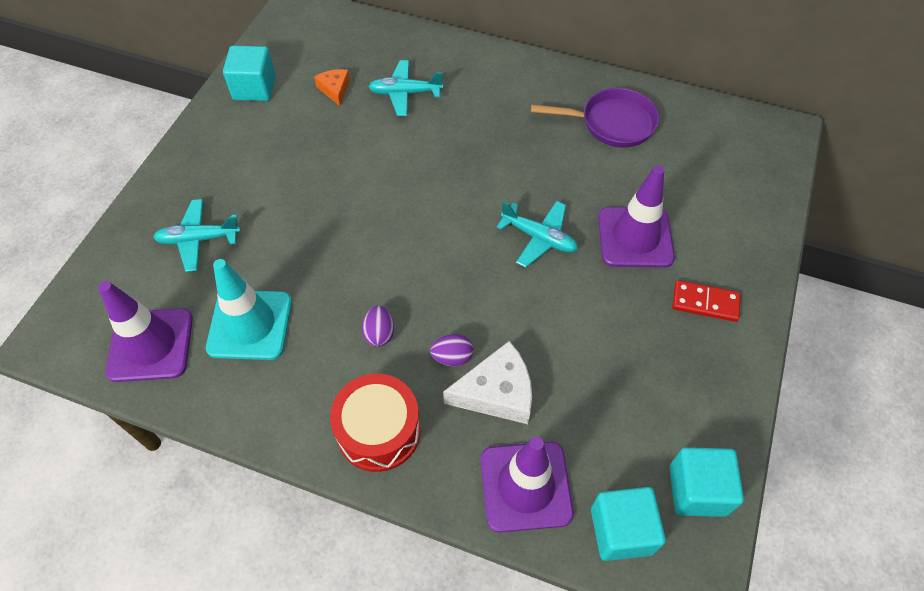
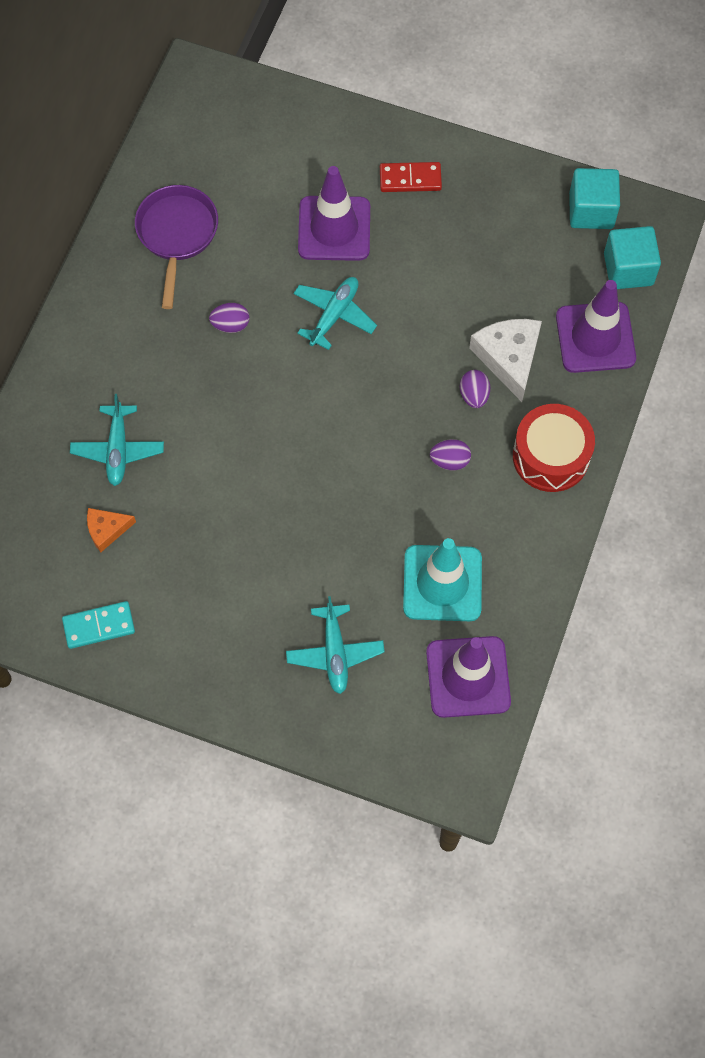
camera: 90 degrees left, 10 degrees up
(254, 88) = (99, 626): turquoise cube -> turquoise domino
(524, 161) = (230, 325): none -> purple egg
(705, 303) = (410, 179): red domino -> red domino turned 75 degrees clockwise

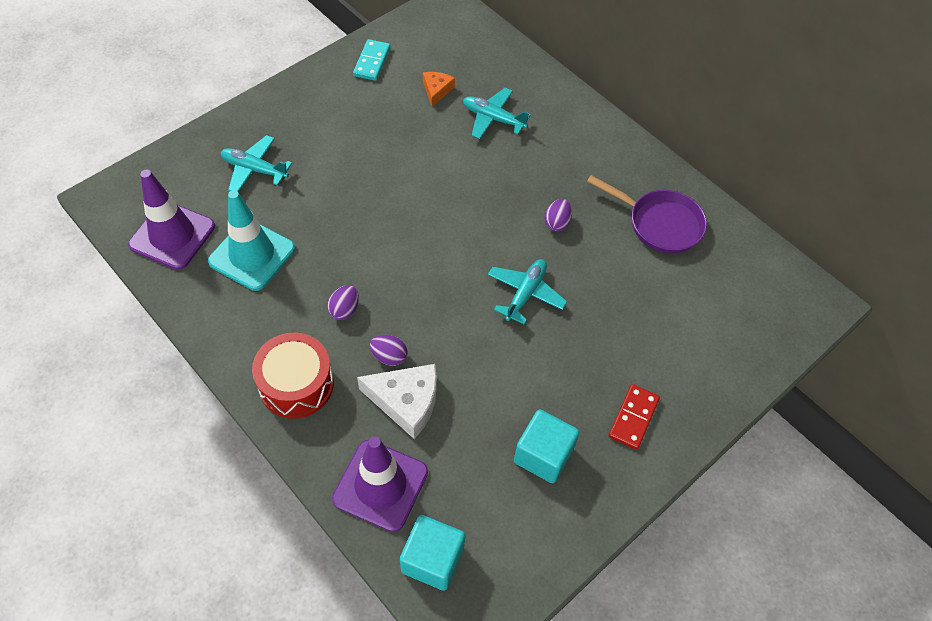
camera: 115 degrees right, 10 degrees down
(334, 229) = (610, 333): purple traffic cone -> none
(334, 315) = (525, 294): turquoise plane -> turquoise plane turned 120 degrees counterclockwise
(591, 211) = (516, 563): turquoise cube -> turquoise cube (543, 455)

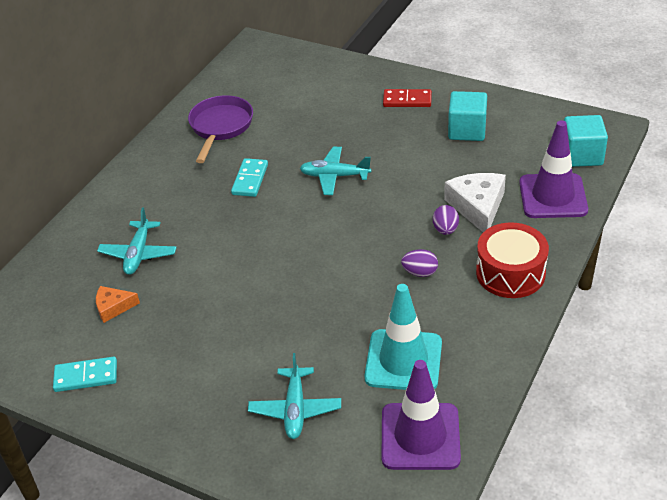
camera: 105 degrees left, 15 degrees down
(557, 223) = (250, 179): purple egg -> turquoise domino

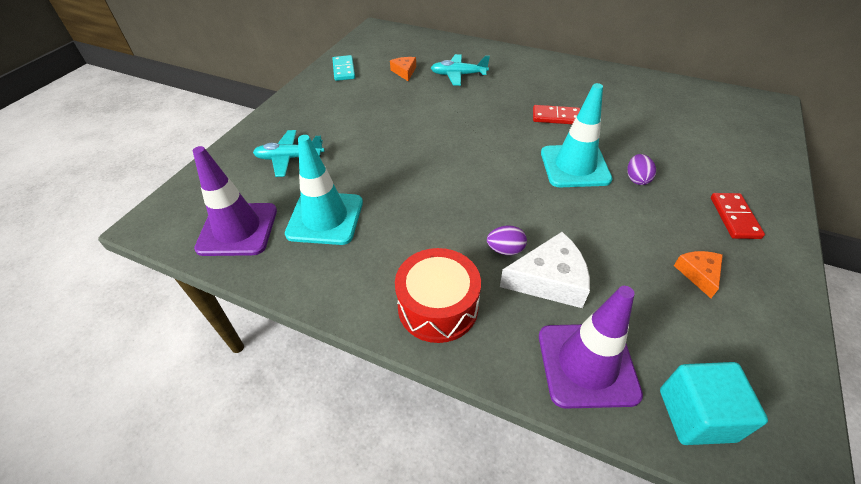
camera: 85 degrees right, 5 degrees up
(220, 127) = (625, 96): purple pan -> none
(250, 179) = (556, 117): turquoise domino -> red domino
(334, 176) = (574, 166): turquoise plane -> turquoise traffic cone
(420, 272) = (438, 229): purple egg -> purple egg (636, 179)
(467, 130) = (698, 274): turquoise cube -> orange cheese

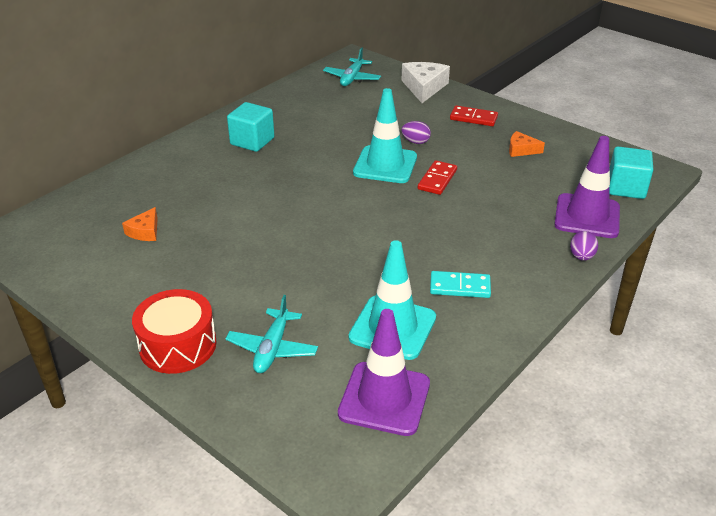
camera: 75 degrees left, 10 degrees down
(344, 70) = (95, 282): turquoise domino -> turquoise domino (460, 287)
(404, 72) = (145, 231): orange cheese -> orange cheese turned 75 degrees counterclockwise
(438, 306) = (524, 272): red drum -> red drum (178, 345)
(458, 75) = (186, 194): turquoise plane -> turquoise plane (352, 78)
(505, 250) = (473, 225): purple egg -> purple egg (581, 256)
(549, 280) = (510, 212): white cheese -> white cheese (424, 87)
(553, 84) = (252, 141): none -> turquoise cube
(556, 117) = (308, 155): red domino -> red domino (437, 179)

